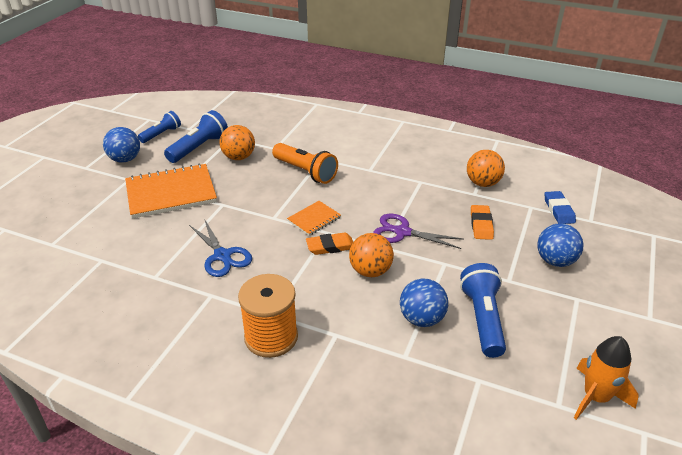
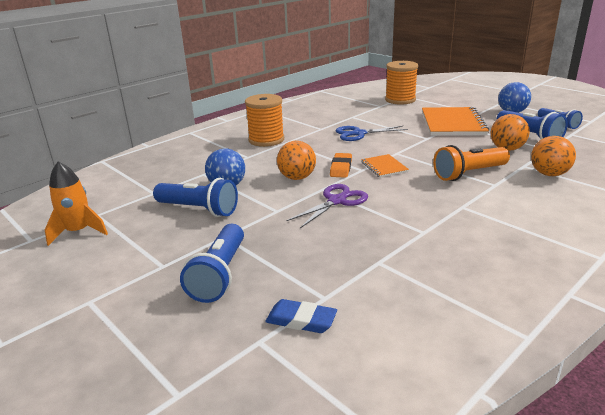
camera: 115 degrees right, 10 degrees down
(72, 246) = (400, 100): none -> orange spool
(481, 225) = (316, 247): orange eraser -> none
(482, 183) = (399, 276): orange ball -> orange ball (549, 174)
(555, 261) = (219, 274): blue ball -> blue flashlight

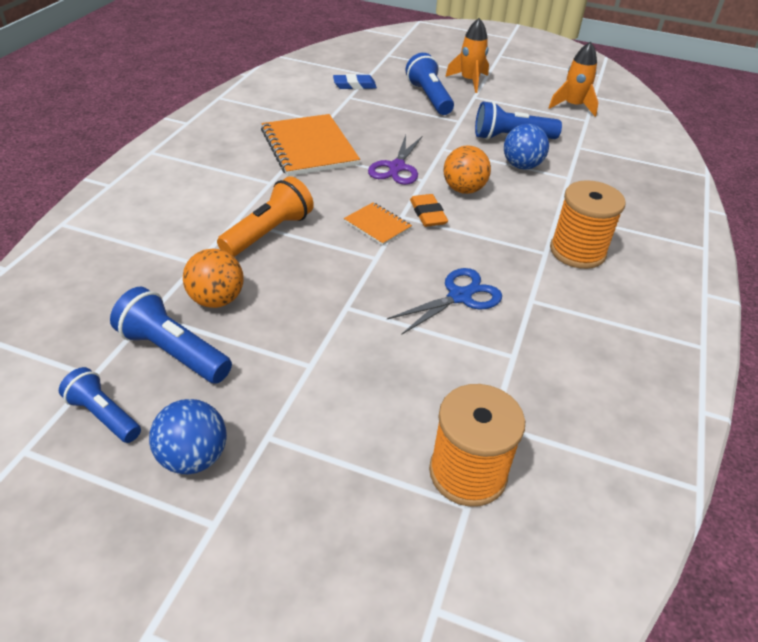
camera: 150 degrees right, 15 degrees up
(131, 293) = (469, 81): none -> orange rocket
(452, 123) = (315, 369): orange notebook -> orange notebook (309, 147)
(549, 174) = (166, 251): orange ball -> none

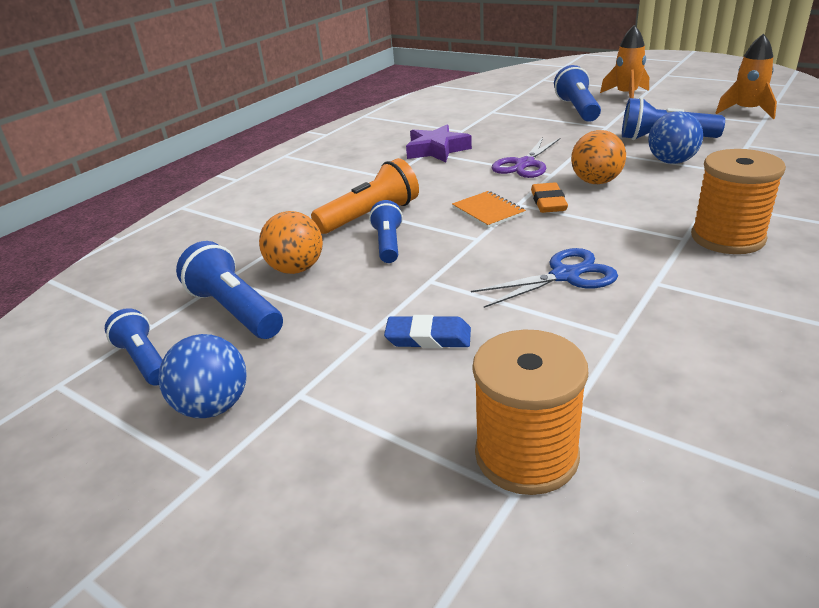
camera: 20 degrees right, 10 degrees down
(296, 266) = (388, 244): none -> blue flashlight
(309, 147) = (437, 150): orange notebook -> purple star
(354, 85) = (500, 103): blue eraser -> blue eraser (428, 337)

